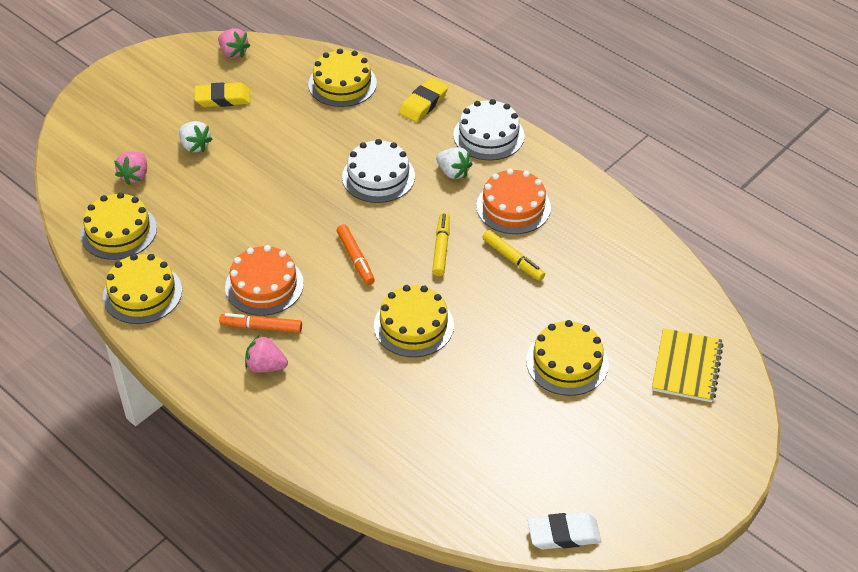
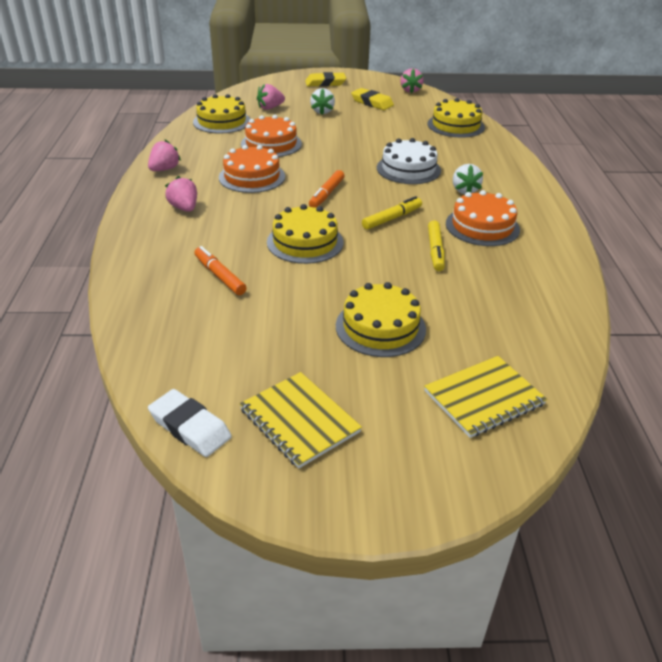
camera: 45 degrees right, 10 degrees down
(142, 293) = (185, 147): yellow cake -> none
(171, 336) = (164, 169): none -> pink strawberry
(216, 229) = (271, 144): none -> orange cake
(261, 327) = (215, 192): orange marker -> orange marker (219, 276)
(423, 104) = (497, 154): yellow eraser -> yellow eraser (325, 83)
(488, 135) = (522, 187): white cake -> none
(614, 473) = (299, 420): none -> yellow notebook

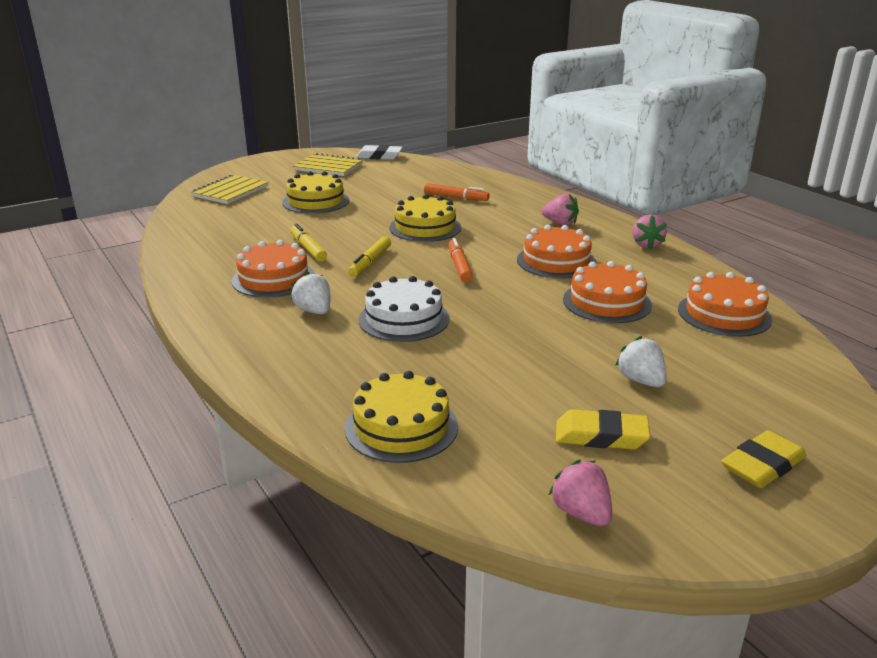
camera: 150 degrees right, 10 degrees down
(222, 121) = (724, 314): yellow cake -> orange cake
(270, 108) = (721, 360): pink strawberry -> none

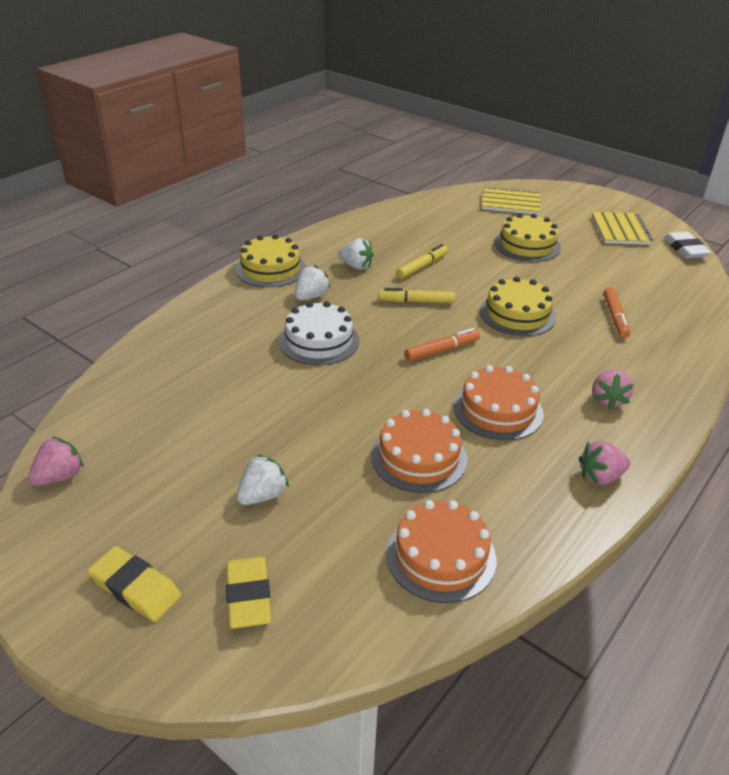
camera: 70 degrees right, 10 degrees up
(273, 278) = (356, 266): orange cake -> white strawberry
(401, 427) = (155, 373): yellow cake -> yellow cake (270, 268)
(601, 436) = (163, 477): yellow eraser -> yellow eraser (248, 596)

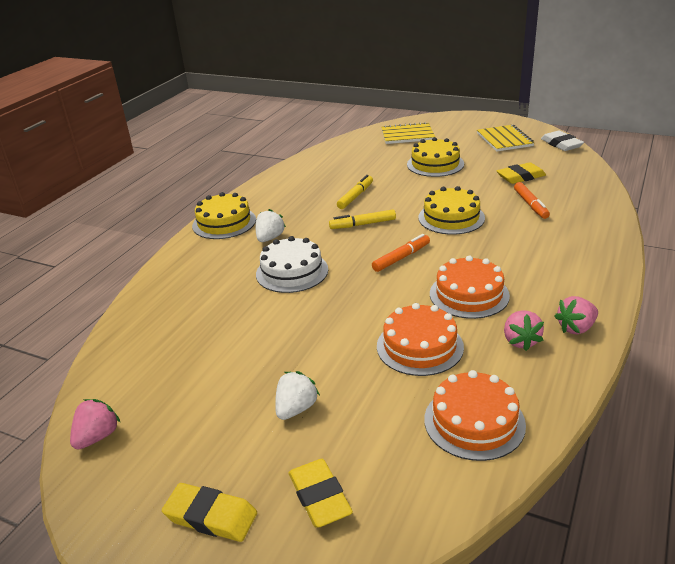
camera: 10 degrees left, 5 degrees down
(356, 266) = (298, 206): white strawberry -> none
(608, 400) = (554, 268): pink strawberry -> pink strawberry (520, 341)
(618, 280) = (520, 177): none -> yellow eraser

